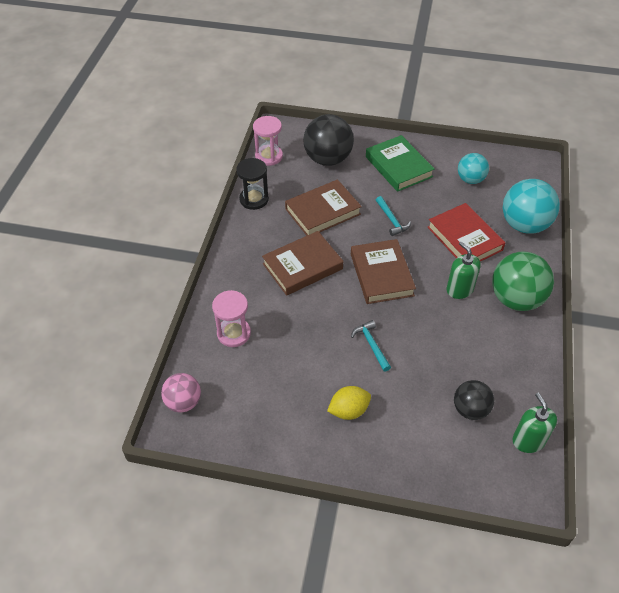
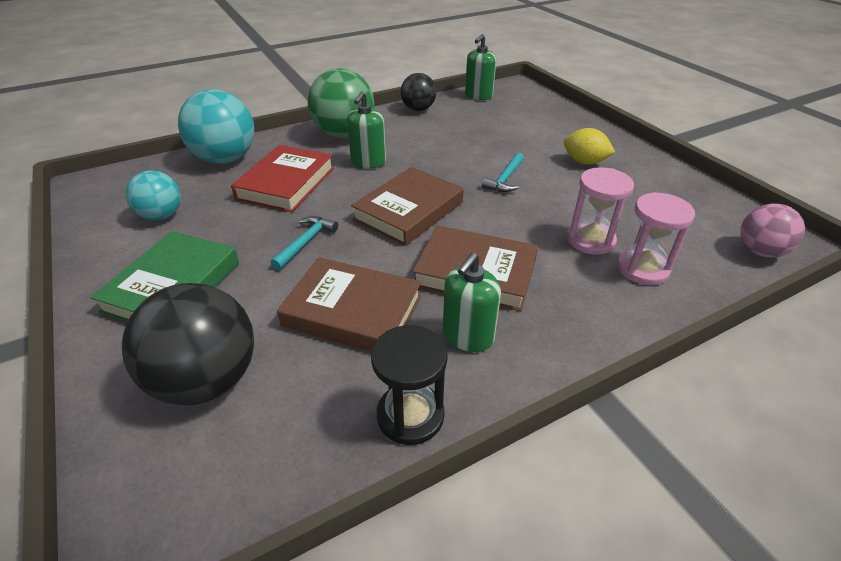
camera: 130 degrees left, 10 degrees down
(269, 156) = (262, 485): pink hourglass -> pink hourglass (590, 240)
(269, 237) = (468, 336): none -> green soap dispenser
(470, 409) = (490, 119): black ball -> black ball (418, 109)

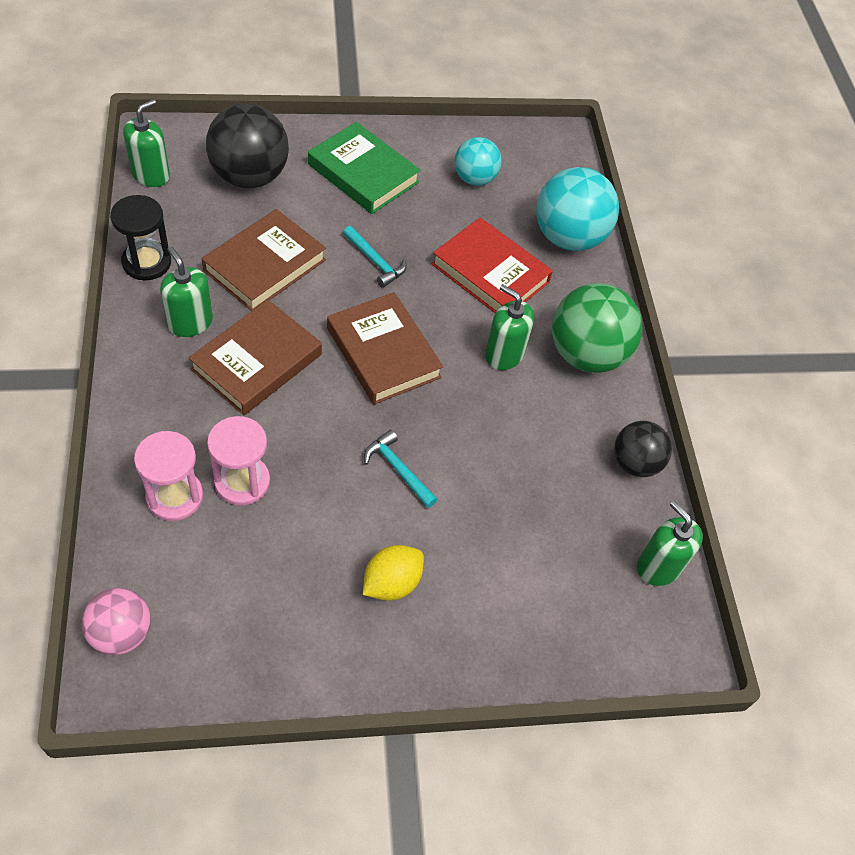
camera: 105 degrees right, 15 degrees up
(237, 499) = (151, 175): none -> green soap dispenser

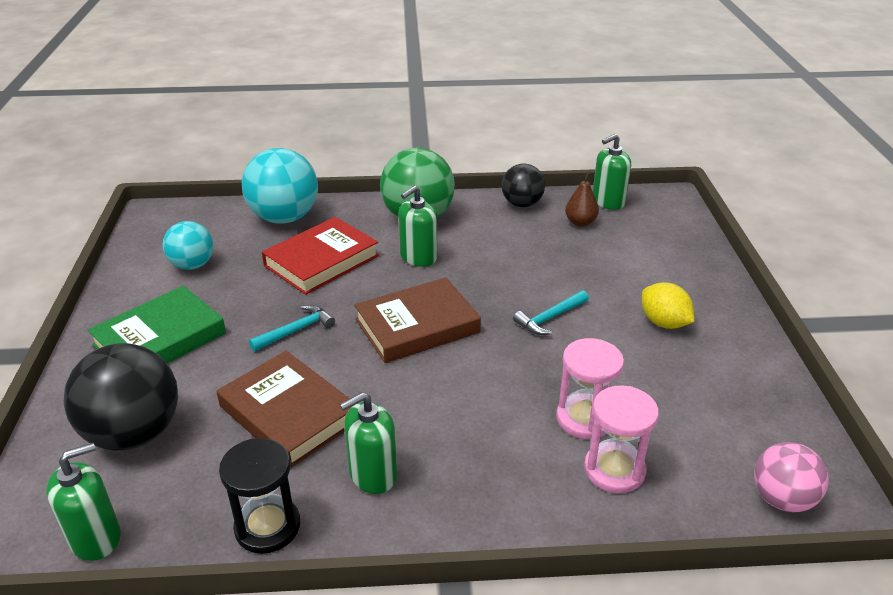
camera: 80 degrees left, 20 degrees down
(151, 175) = (96, 538): green soap dispenser -> green soap dispenser turned 105 degrees clockwise
(257, 362) = (431, 414): brown book -> none
(599, 525) = (580, 222): none -> brown pear

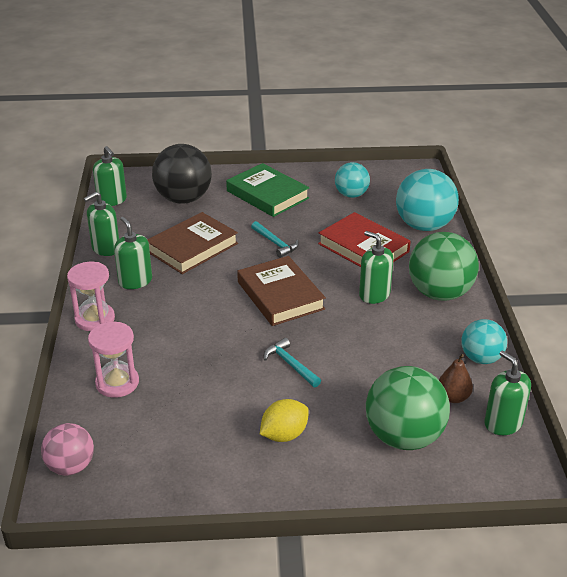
camera: 90 degrees right, 0 degrees up
(267, 526) = (105, 248): black hourglass -> green soap dispenser
(522, 204) = (481, 358): black ball -> turquoise ball
(584, 419) = (169, 373): pink hourglass -> pink hourglass (95, 319)
(642, 251) = (404, 437): none -> green ball

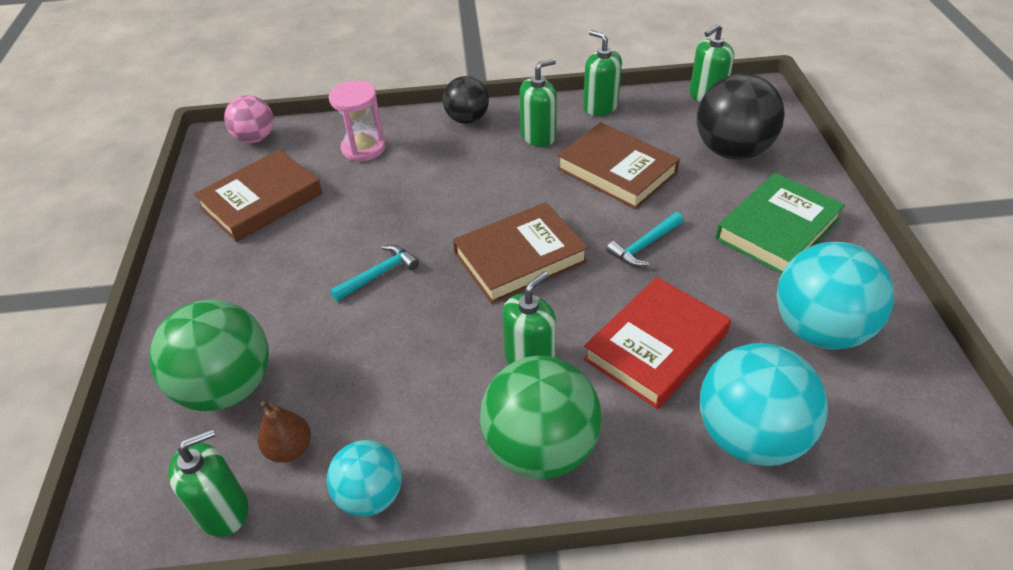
camera: 90 degrees right, 10 degrees up
(95, 319) = (467, 119): pink hourglass -> black ball
(181, 447) = (261, 201): none -> brown book
(284, 435) = (260, 275): yellow lemon -> none
(351, 195) = (819, 329): turquoise ball -> turquoise ball, size x1.66

